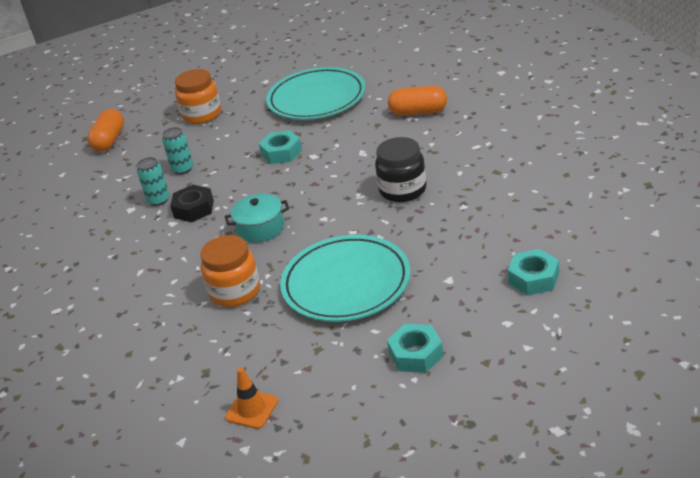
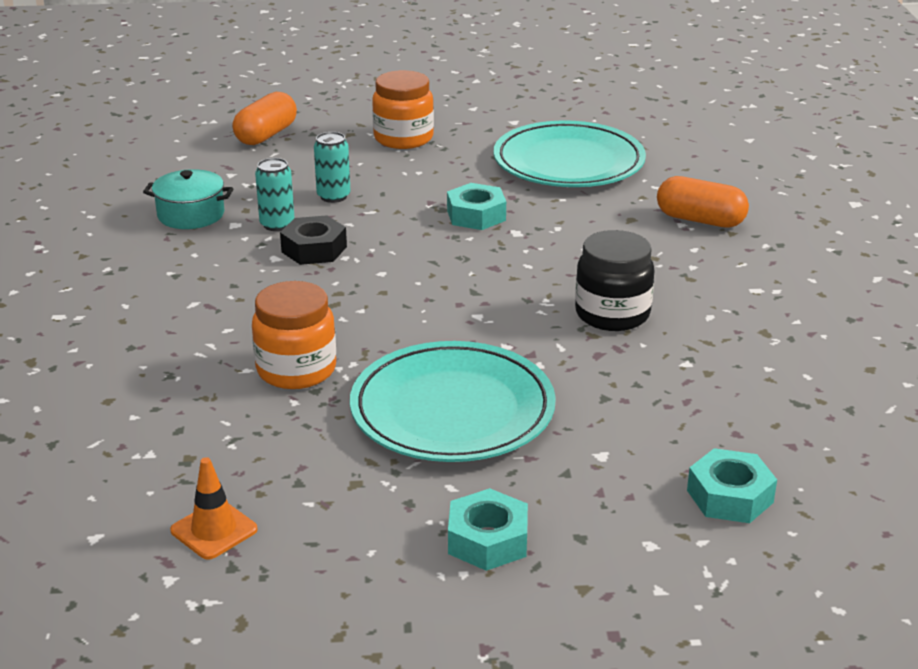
camera: 15 degrees right, 5 degrees down
(260, 228) = (384, 301): turquoise pot -> turquoise pot (191, 215)

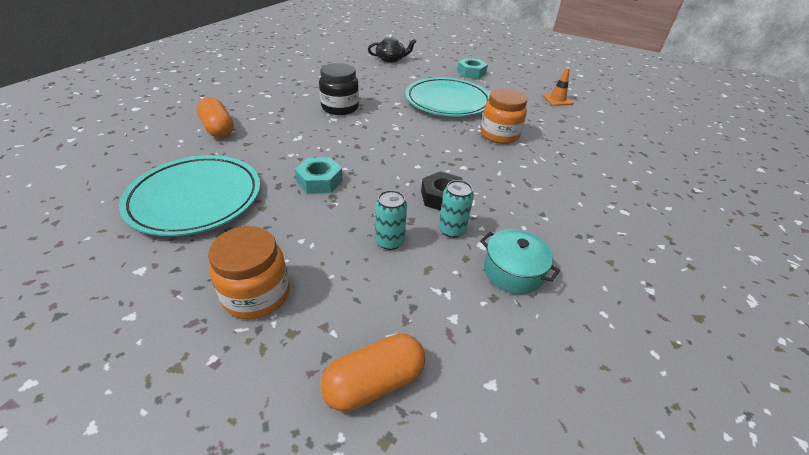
camera: 150 degrees left, 10 degrees up
(729, 496) = (391, 59): turquoise nut -> black teapot

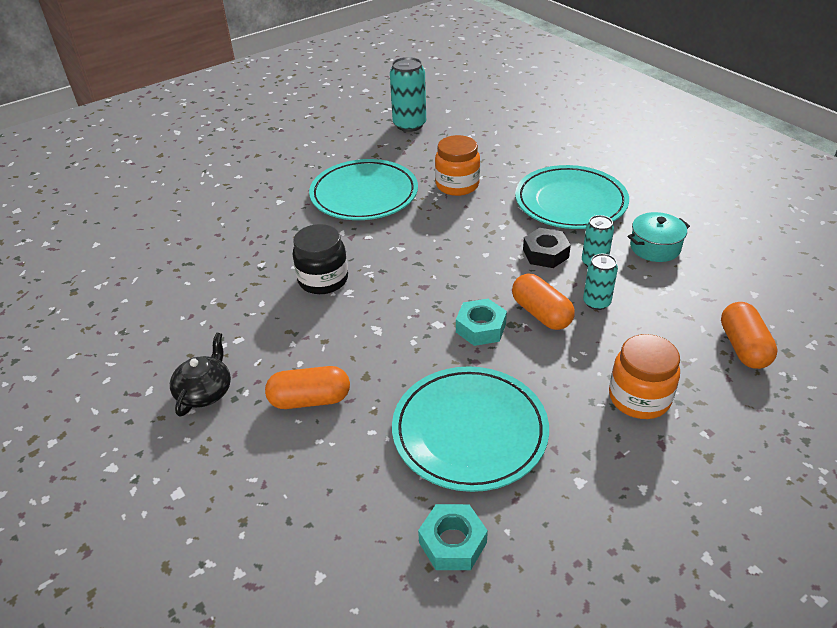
camera: 60 degrees left, 0 degrees up
(354, 209) = (541, 313): none -> orange capsule
(391, 59) = (211, 204): black teapot -> black teapot (205, 391)
(471, 73) = (304, 156): turquoise nut -> turquoise nut (452, 542)
(536, 199) = (570, 202): none -> turquoise plate
(557, 99) = (409, 125): orange traffic cone -> turquoise can

